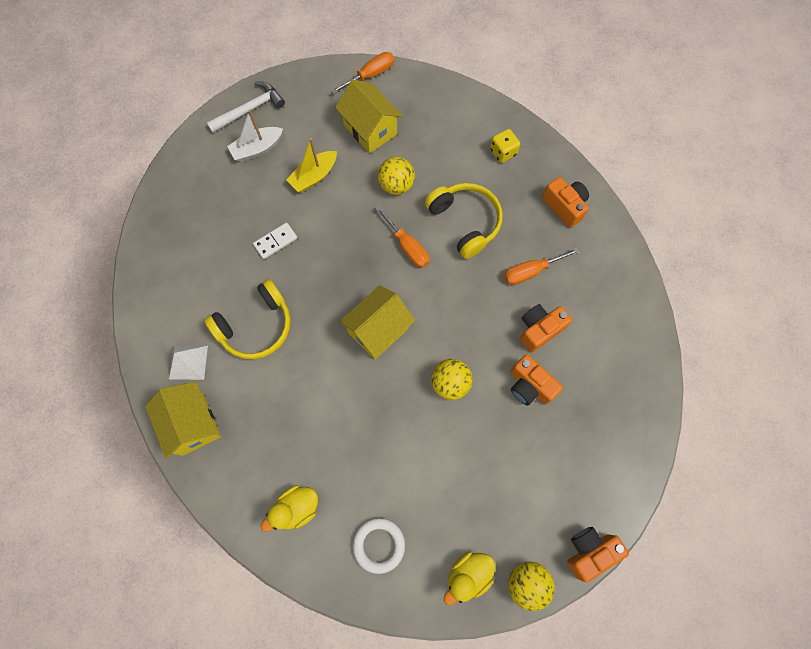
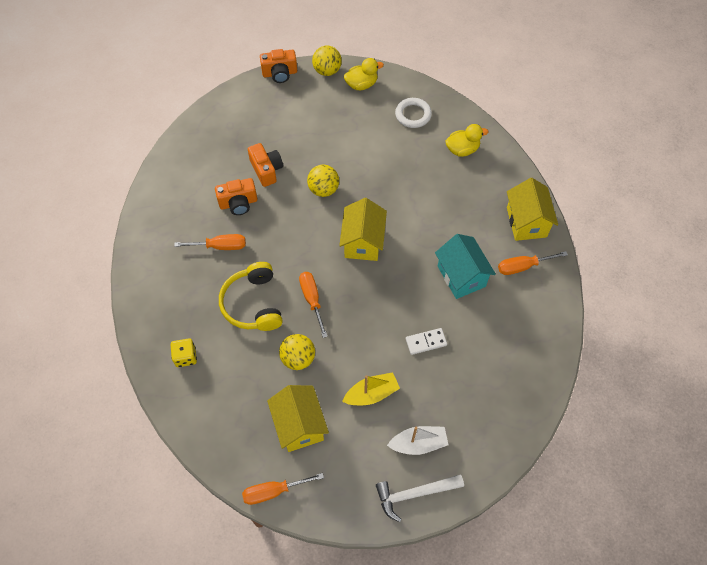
camera: 160 degrees left, 10 degrees down
(188, 362) = (523, 266): white pyramid -> orange screwdriver
(256, 326) = (461, 276): yellow headphones -> turquoise house
(378, 330) = (363, 242): yellow house -> yellow house turned 60 degrees counterclockwise
(564, 206) = (161, 289): orange camera -> none

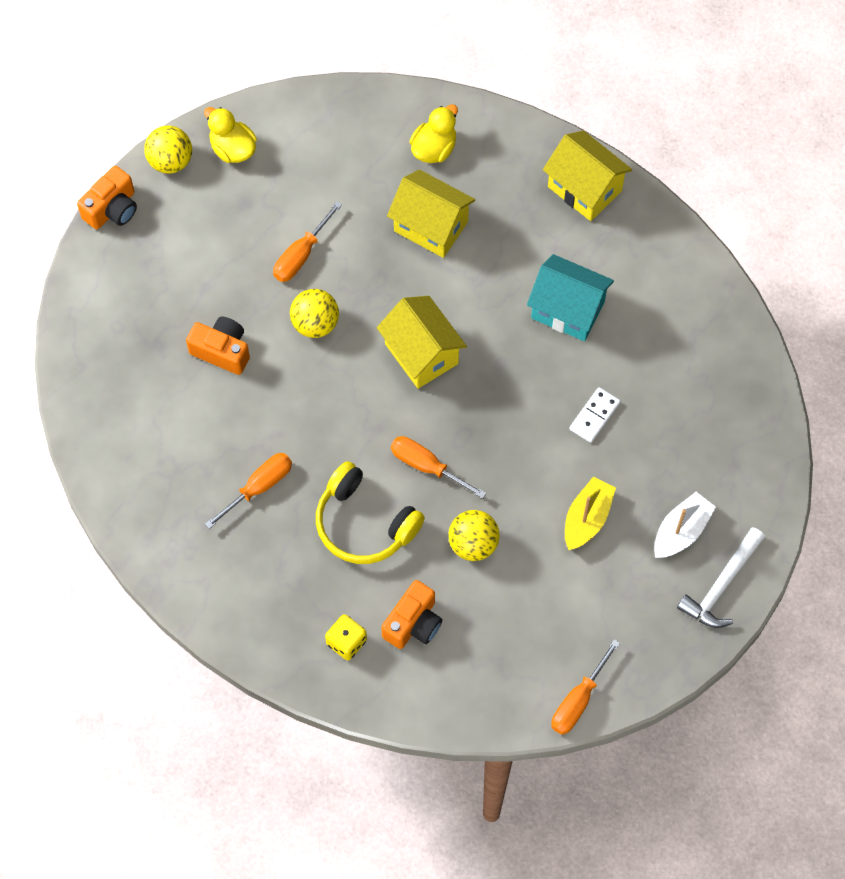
camera: 40 degrees left, 5 degrees up
(238, 203) = (228, 418): orange camera -> orange camera (413, 623)
(299, 425) = (542, 613): yellow house -> yellow house (431, 226)
(361, 84) = (233, 149): yellow duck -> yellow duck turned 75 degrees counterclockwise
(413, 115) = (334, 144): white ring -> none
(523, 266) = (624, 246): orange screwdriver -> orange screwdriver (301, 255)

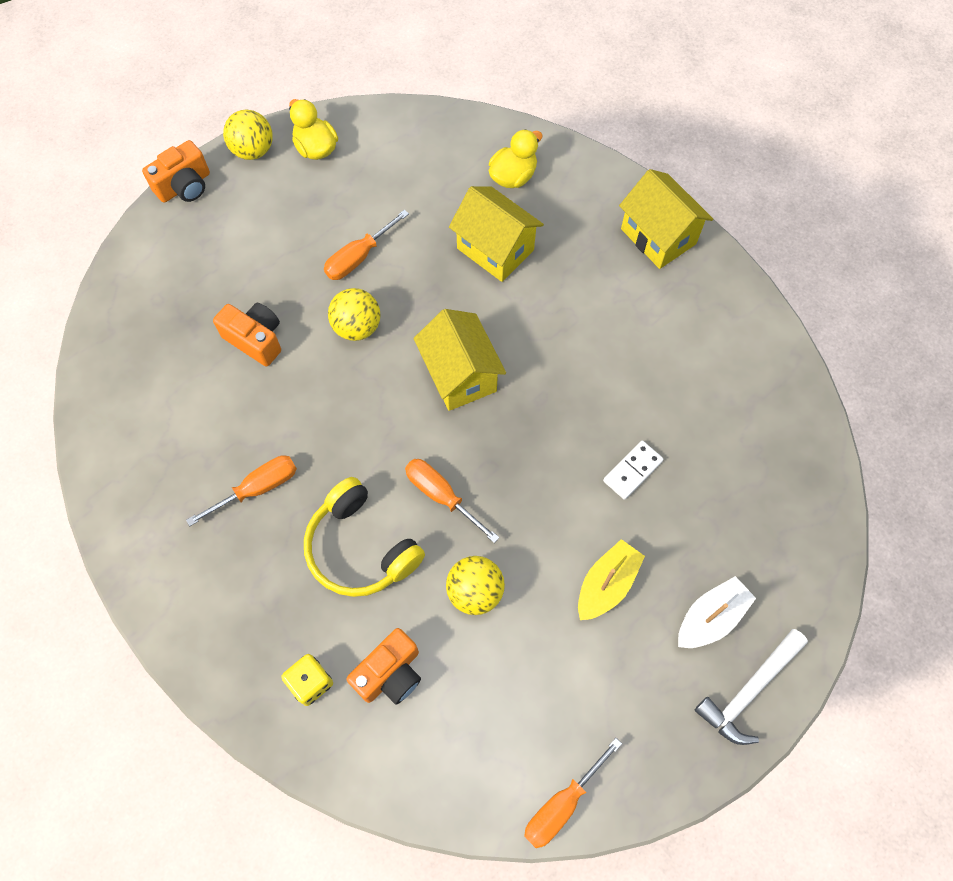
camera: 10 degrees right, 0 degrees up
(567, 310) = (621, 354): turquoise house -> none

